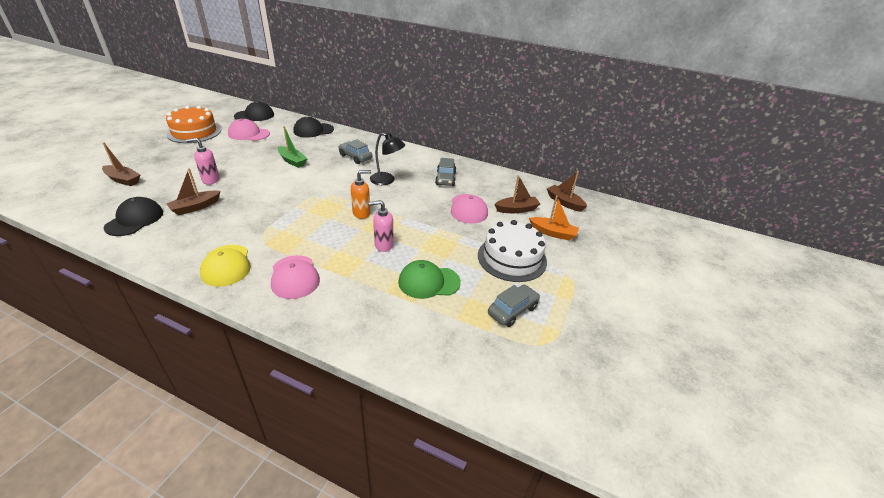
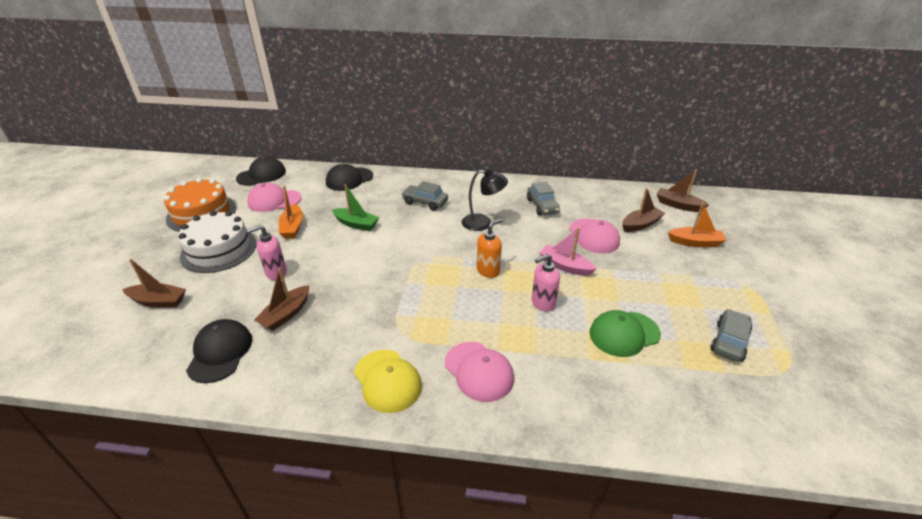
camera: 15 degrees left, 0 degrees up
(246, 153) = (292, 227): none -> orange boat
(424, 224) = (565, 266): none -> pink boat
(512, 258) = (680, 282): white cake -> white cake (219, 250)

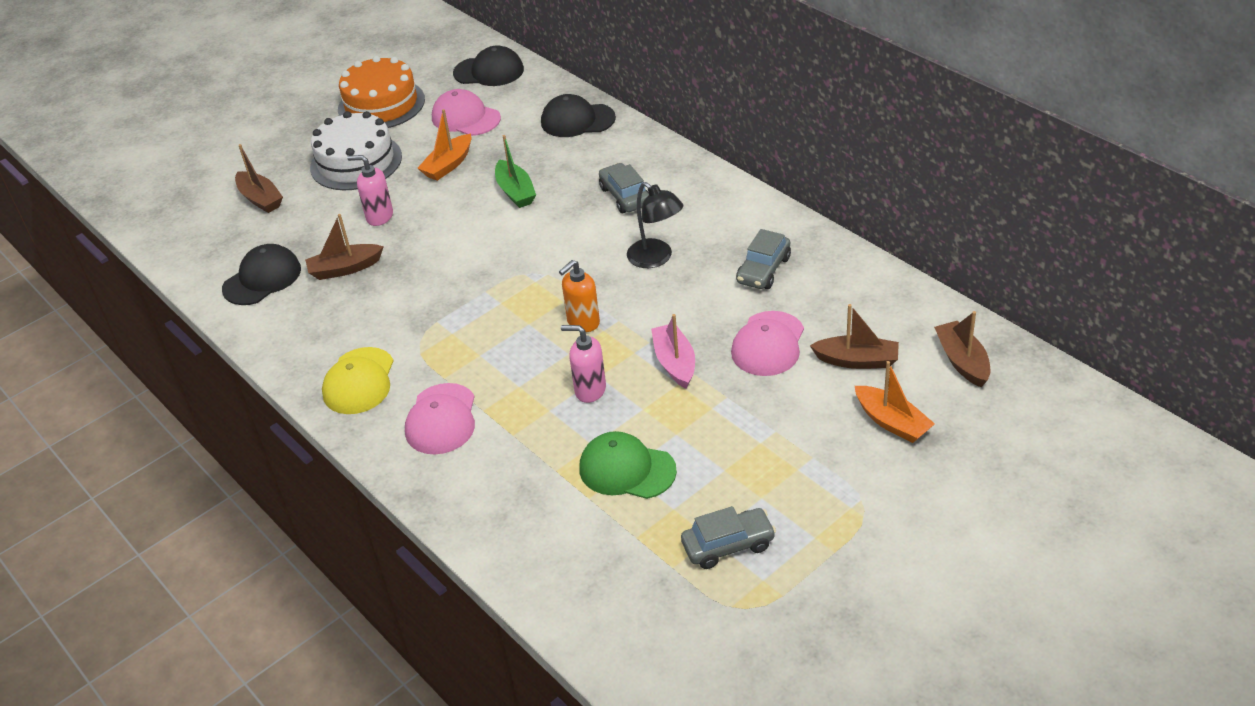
camera: 45 degrees right, 5 degrees up
(488, 270) = (583, 322): orange soap dispenser -> orange soap dispenser turned 135 degrees clockwise

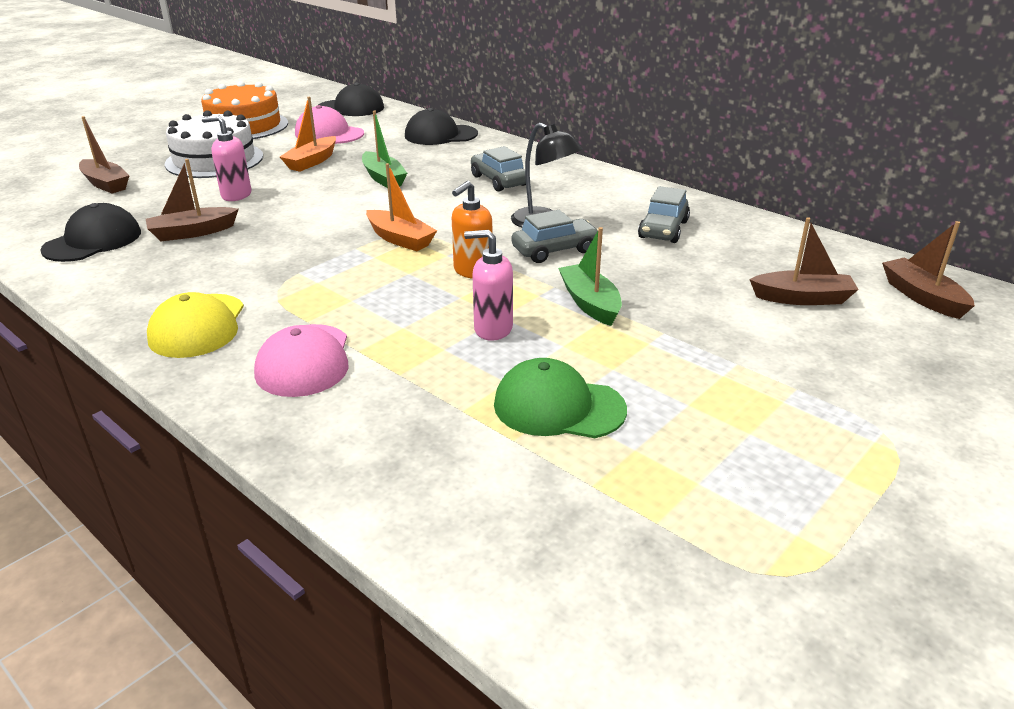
camera: 10 degrees left, 10 degrees down
(675, 363) = (590, 303): pink boat -> green boat
(728, 545) = (727, 491): grey car -> grey car (555, 250)
(768, 344) = (693, 286): pink cap -> none
(892, 422) = (876, 352): orange boat -> orange boat (400, 239)

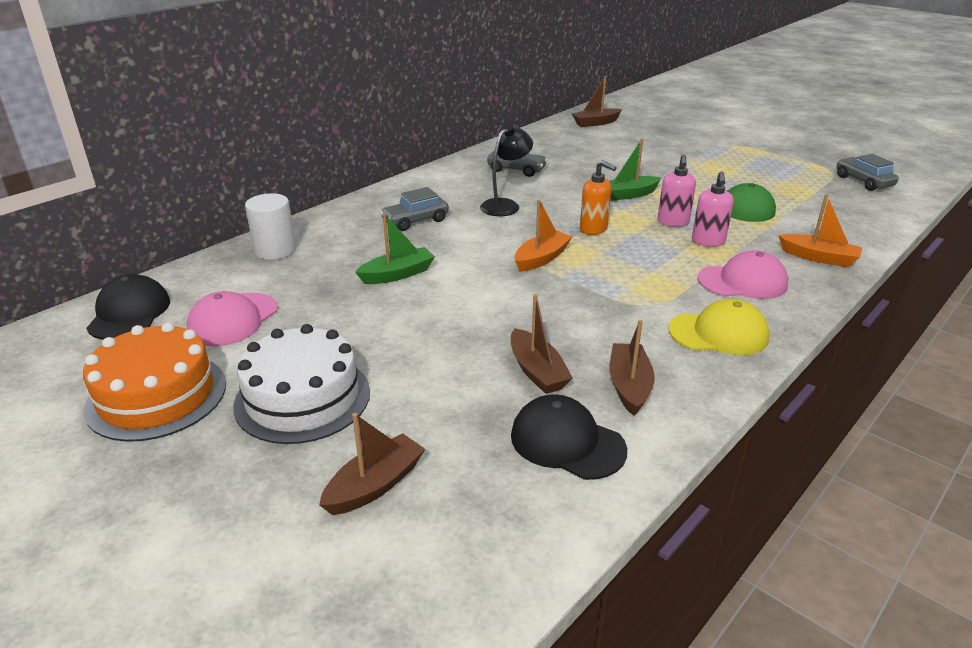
camera: 90 degrees left, 0 degrees up
(236, 195) = (433, 359): pink soap dispenser -> pink soap dispenser (708, 241)
(312, 162) = (334, 321): orange boat -> orange boat (818, 258)
(440, 135) = (275, 250): black cap -> white cylinder
(555, 250) = (554, 202): grey car -> grey car (863, 181)
(802, 298) = (605, 145): brown boat -> brown boat (629, 386)

